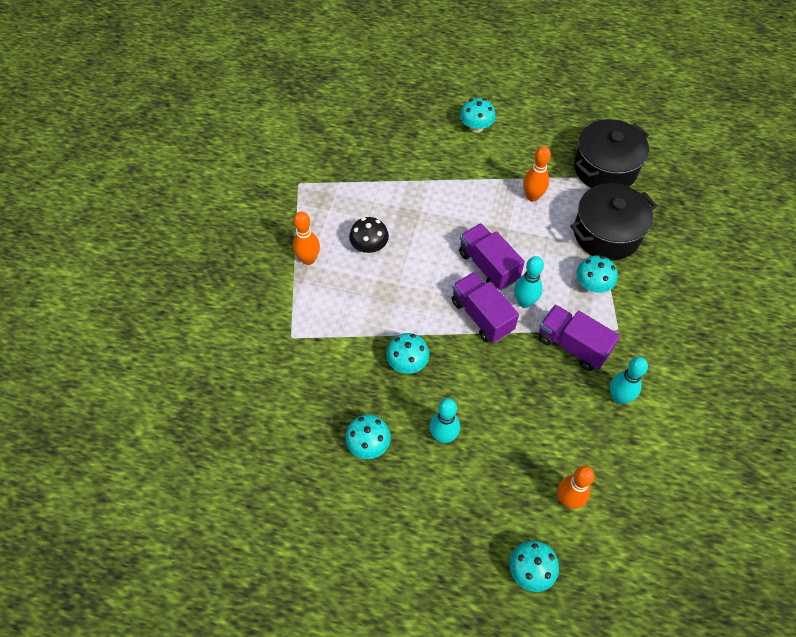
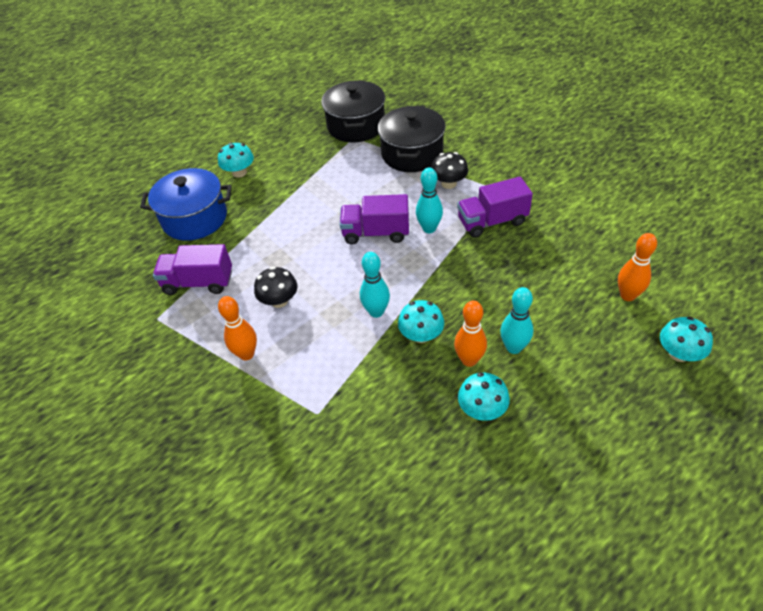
camera: 50 degrees left, 10 degrees down
(404, 135) = (195, 218): none -> blue pot
(481, 316) = (418, 261): purple truck -> purple truck (198, 282)
(532, 196) = (339, 175): orange bowling pin -> orange bowling pin (469, 360)
(592, 285) = (449, 183): turquoise mushroom -> black mushroom
(618, 397) = (557, 219): turquoise bowling pin -> turquoise bowling pin (376, 312)

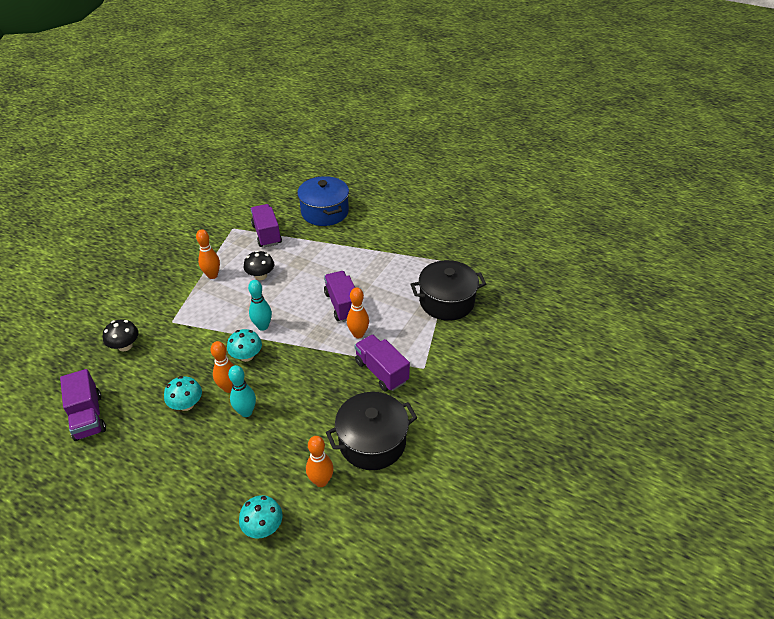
camera: 65 degrees right, 5 degrees down
(239, 172) = (380, 216): turquoise mushroom -> none
(356, 126) = (467, 259): black pot -> black pot (372, 442)
(429, 228) = (358, 334): turquoise bowling pin -> orange bowling pin
(449, 183) = (418, 333): black mushroom -> black mushroom (125, 346)
(466, 537) = (88, 416): none -> purple truck

